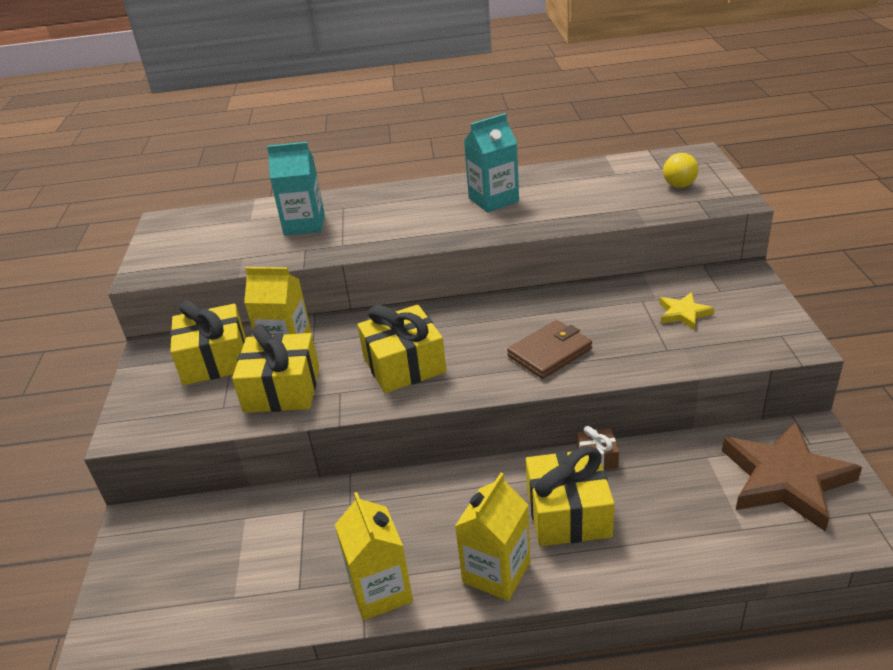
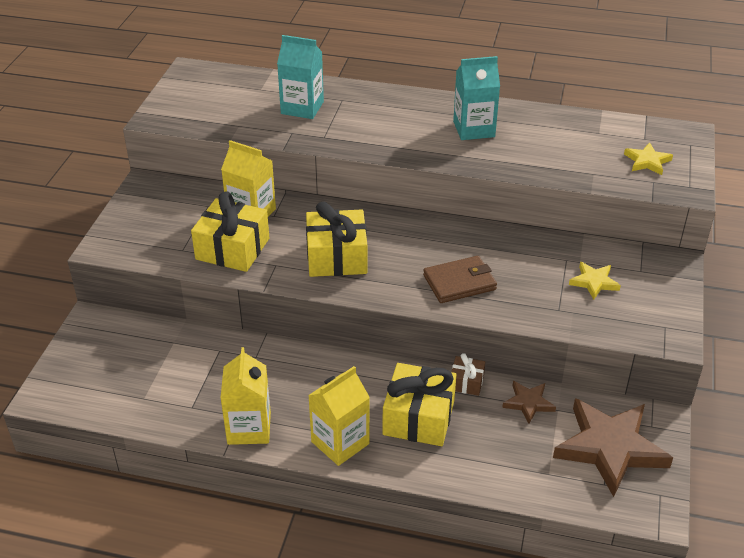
camera: 15 degrees right, 5 degrees up
(215, 360) = (191, 208): yellow gift -> none
(673, 459) = (528, 403): none -> brown star
(679, 185) = (647, 161): yellow ball -> yellow star

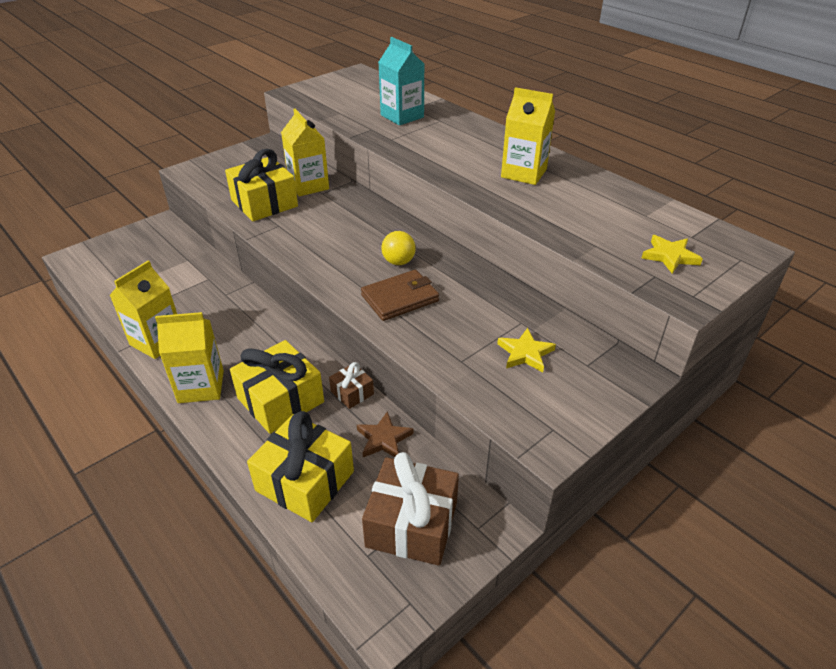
camera: 35 degrees right, 0 degrees up
(337, 257) = (328, 238): yellow gift -> yellow gift (305, 481)
(421, 252) = (398, 262): none -> yellow ball
(459, 282) = (400, 298): brown wallet -> brown wallet turned 45 degrees counterclockwise
(474, 129) = (524, 173): turquoise carton -> yellow carton
(610, 448) = (412, 524): brown star -> brown gift

